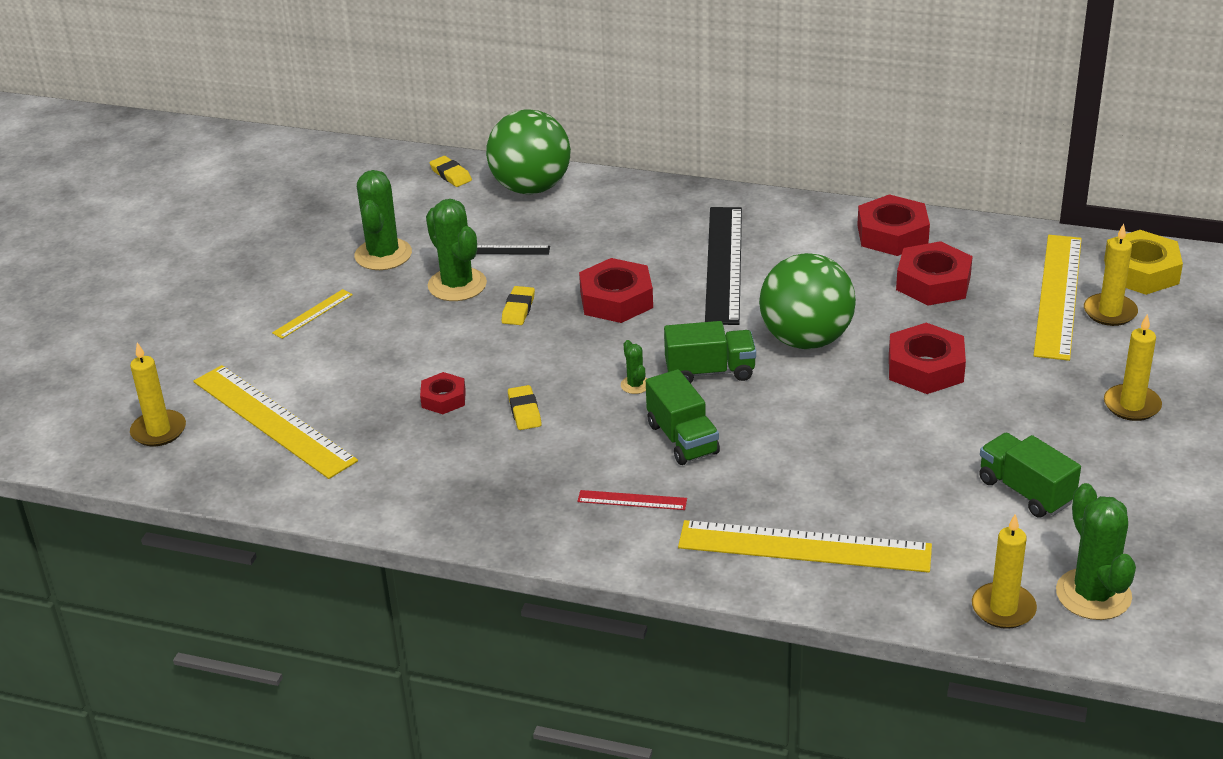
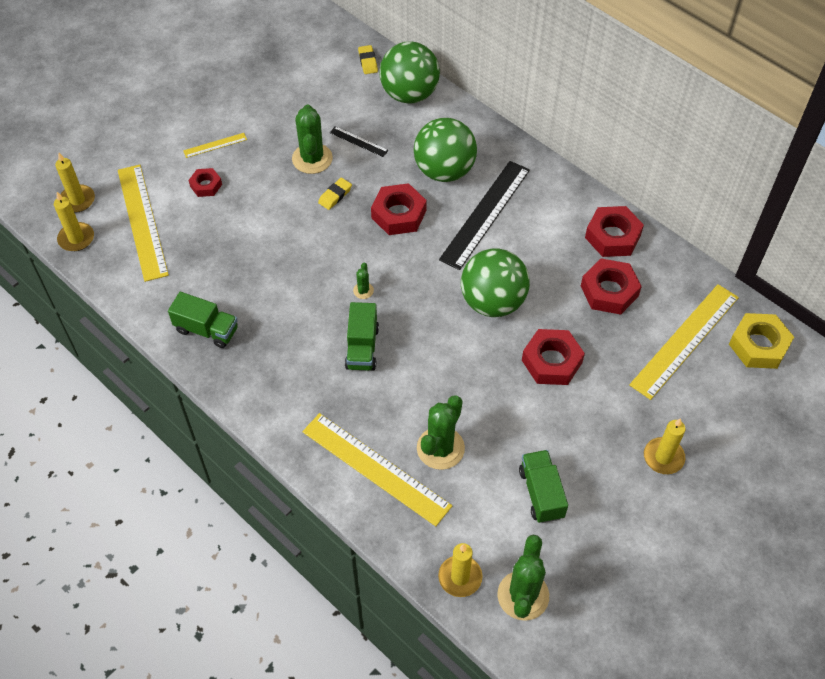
camera: 25 degrees right, 20 degrees up
(383, 255) = (285, 114): green cactus -> green cactus (440, 448)
(443, 399) = (246, 249): red nut -> red nut (206, 185)
(524, 411) = (285, 281): yellow eraser -> none
(632, 500) = (301, 381): red ruler -> none
(637, 242) = (444, 171): none -> green ball
(710, 371) = (415, 301): green truck -> green truck (207, 329)
(1110, 312) = (709, 371): yellow candle -> yellow candle (76, 238)

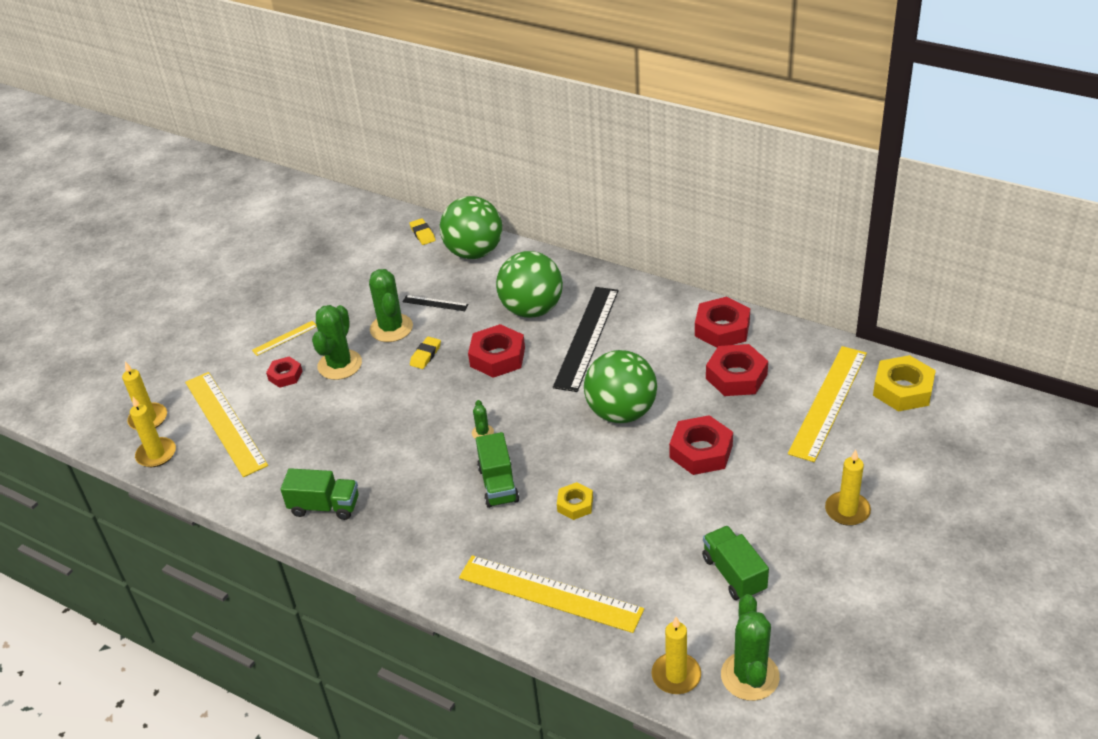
camera: 10 degrees left, 15 degrees down
(423, 386) = (575, 504): none -> yellow nut
(440, 448) = (613, 558): green cactus -> green cactus (340, 365)

